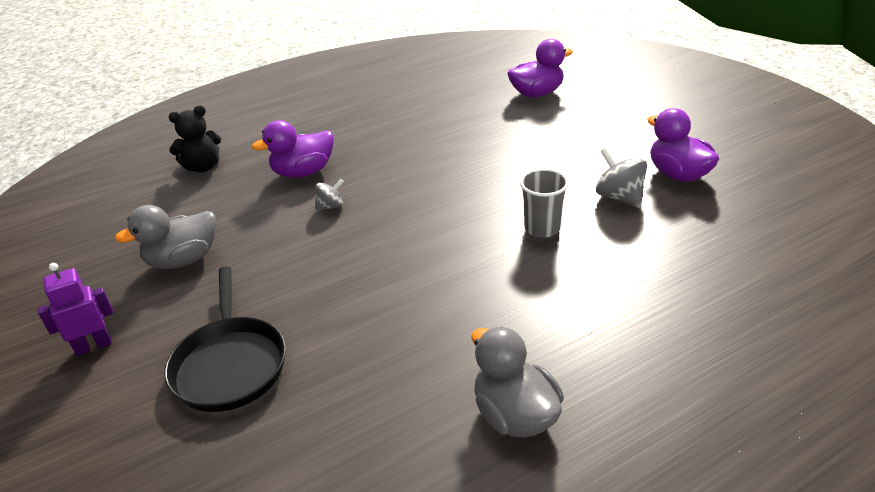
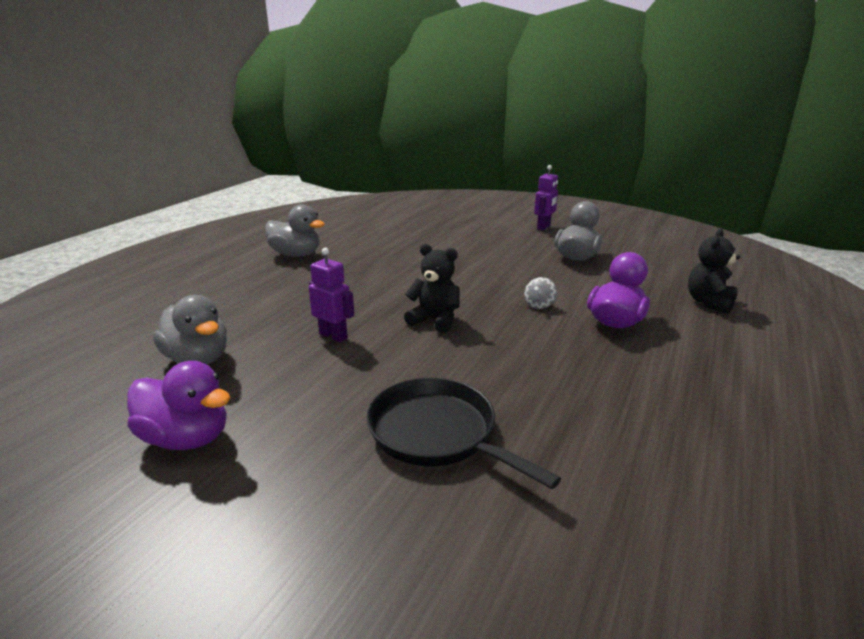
camera: 145 degrees right, 10 degrees down
(230, 364) = (464, 237): black pan -> black pan (438, 433)
(439, 218) = (435, 320): none -> black teddy bear
(537, 93) = (497, 561): purple duck -> none
(542, 228) = (333, 336): grey cup -> purple robot
(619, 197) = (263, 385): grey spinning top -> none
(674, 239) = (198, 359): none -> grey duck

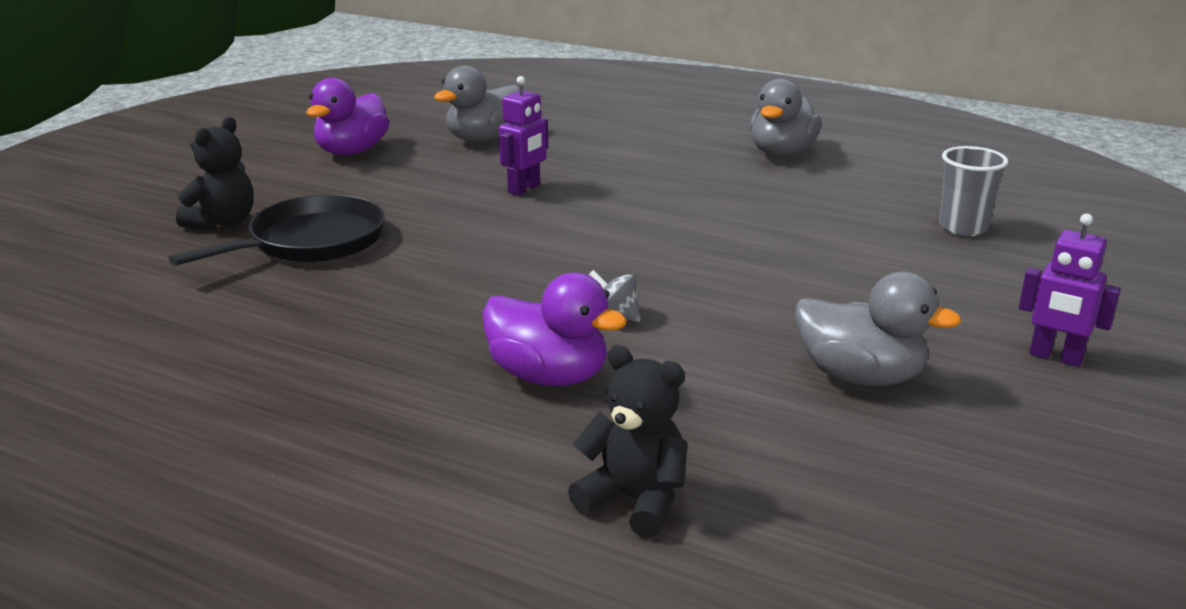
camera: 90 degrees right, 0 degrees up
(418, 227) = (963, 228): none -> grey cup
(435, 320) = (562, 241): black teddy bear -> black teddy bear (223, 223)

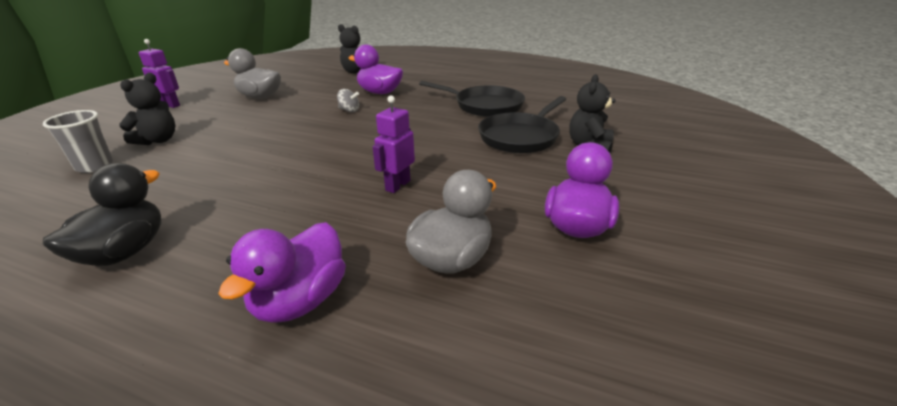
camera: 175 degrees right, 5 degrees up
(314, 314) = (485, 106): none -> black pan
(606, 126) = (300, 300): none -> purple duck
(781, 153) = (124, 252): grey duck -> black duck
(934, 265) = (158, 140): none -> black teddy bear

